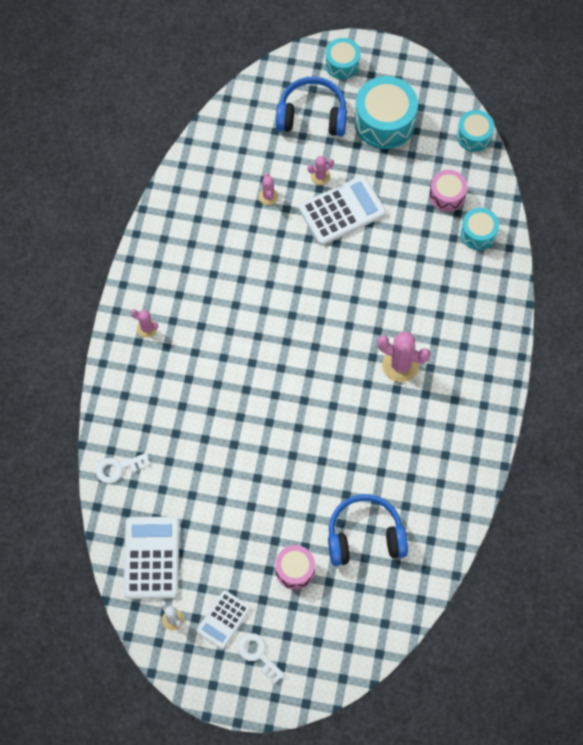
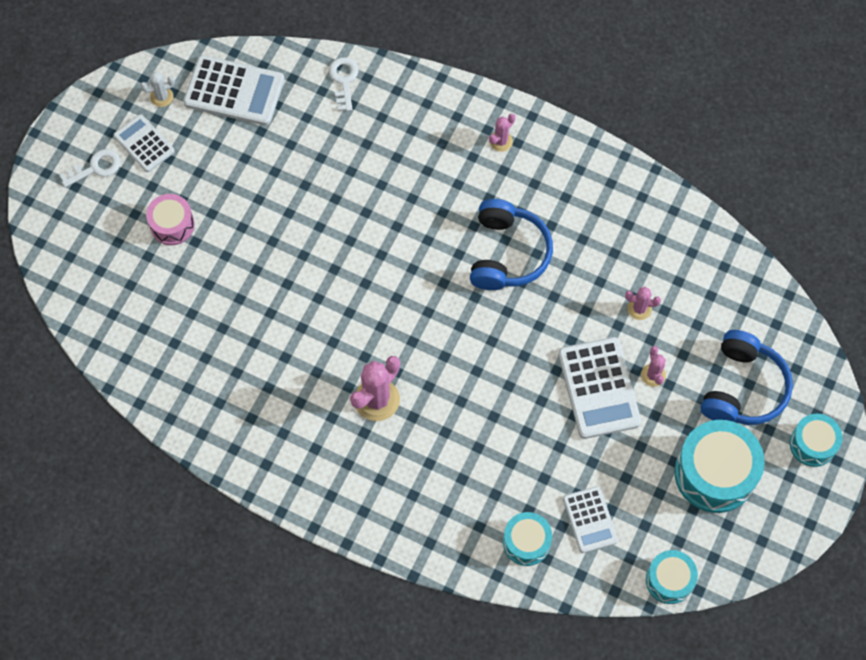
camera: 105 degrees right, 0 degrees up
(365, 536) = (185, 305): blue headphones -> blue headphones (507, 253)
(447, 195) = (590, 520): pink drum -> white calculator

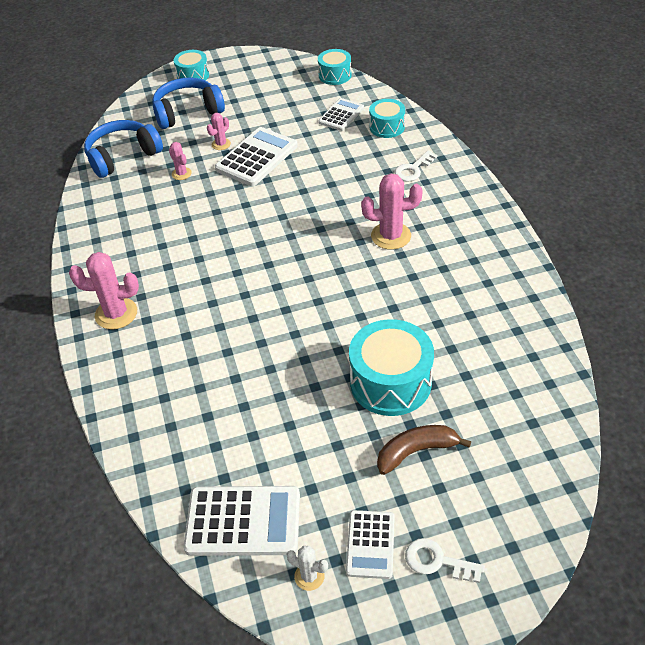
camera: 130 degrees left, 20 degrees down
(172, 225) = (416, 451): pink drum -> brown banana
(234, 91) = (243, 521): white calculator -> white calculator turned 120 degrees clockwise
(344, 80) = (152, 449): white key -> white key (413, 169)
(501, 141) = (116, 314): pink cactus -> pink cactus, size x1.83
(507, 253) = (209, 250): blue headphones -> blue headphones (122, 156)
(714, 473) = (254, 94): turquoise drum -> turquoise drum (390, 382)

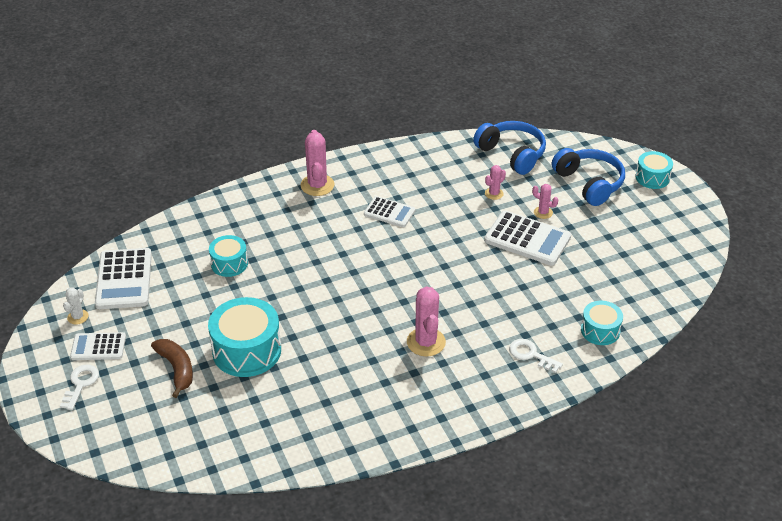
camera: 80 degrees right, 5 degrees down
(335, 75) = (686, 282): turquoise drum -> turquoise drum (229, 264)
(341, 115) = (612, 293): white calculator -> white calculator (389, 212)

